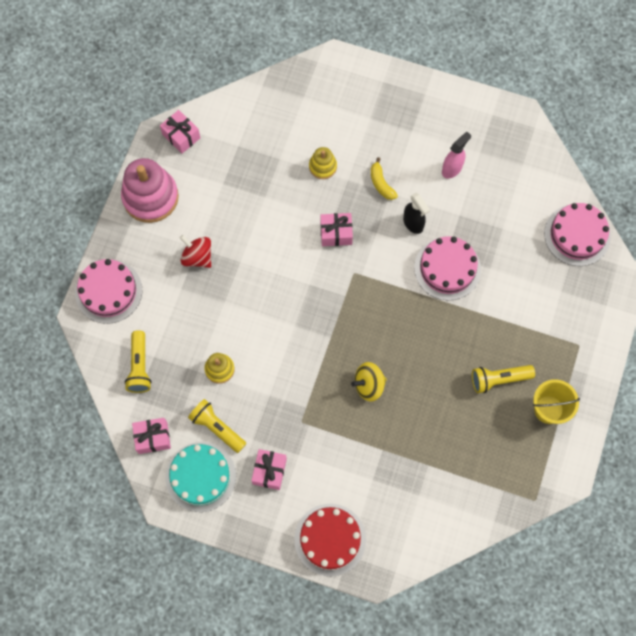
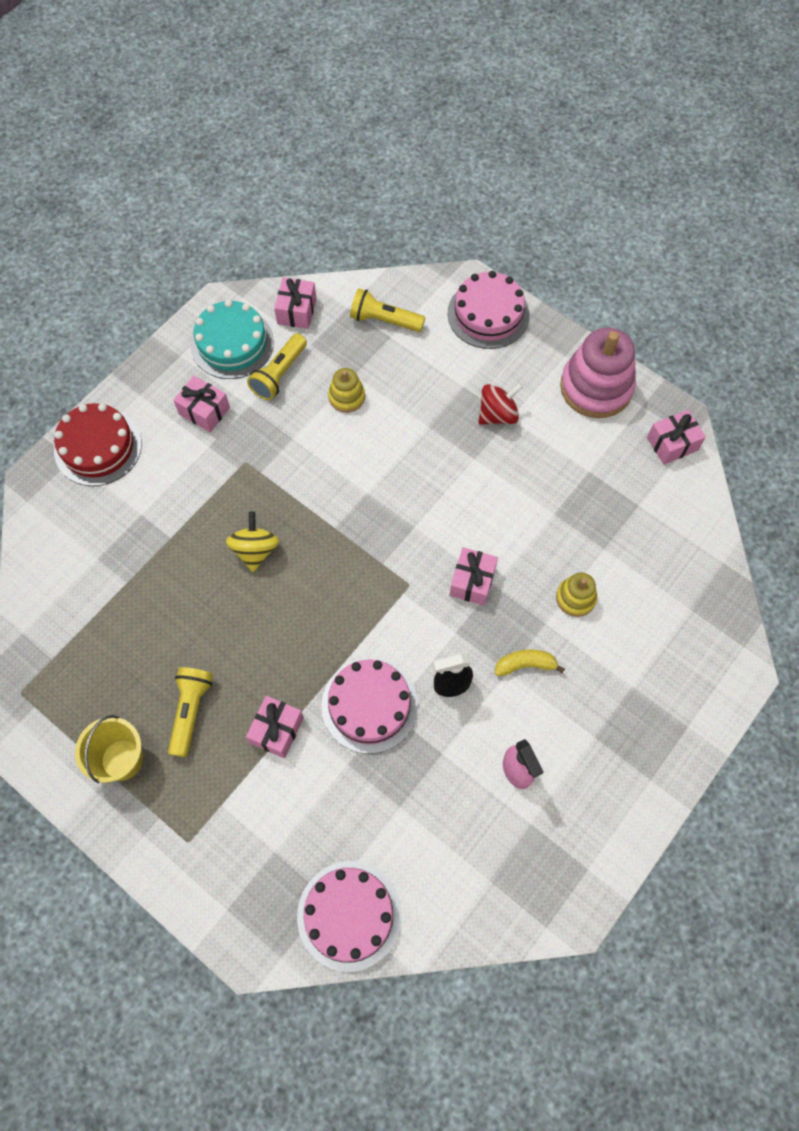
camera: 110 degrees right, 5 degrees down
(217, 428) = (279, 374): yellow flashlight -> yellow flashlight turned 150 degrees clockwise
(487, 319) = (277, 730): none -> pink gift

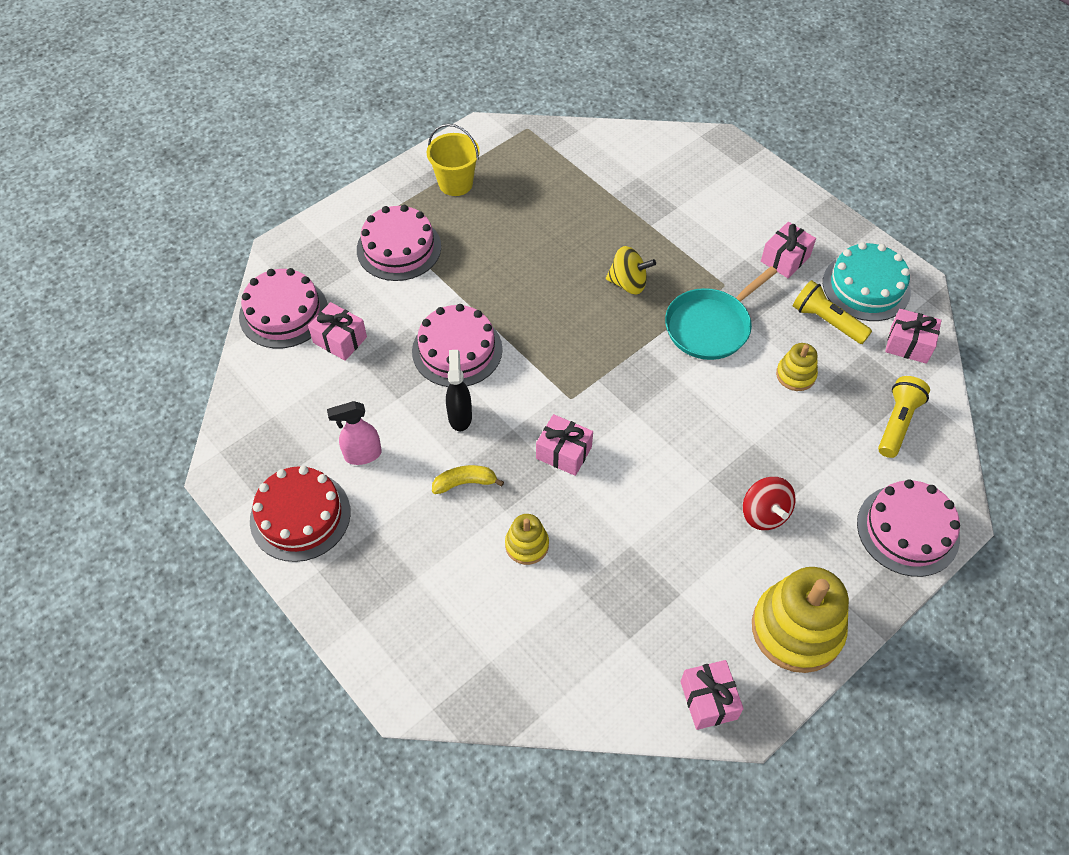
camera: 100 degrees right, 10 degrees down
(98, 447) = (751, 182): red cake -> red cake (300, 516)
(191, 711) = (485, 227): yellow flashlight -> none
(233, 803) = (399, 248): none -> pink cake
(277, 730) = (452, 282): pink gift -> pink gift (340, 340)
(300, 470) = (710, 326): none -> turquoise pan
(525, 665) = (465, 483): yellow banana -> yellow banana turned 105 degrees counterclockwise
(596, 387) = (796, 629): pink stacking toy -> yellow stacking toy

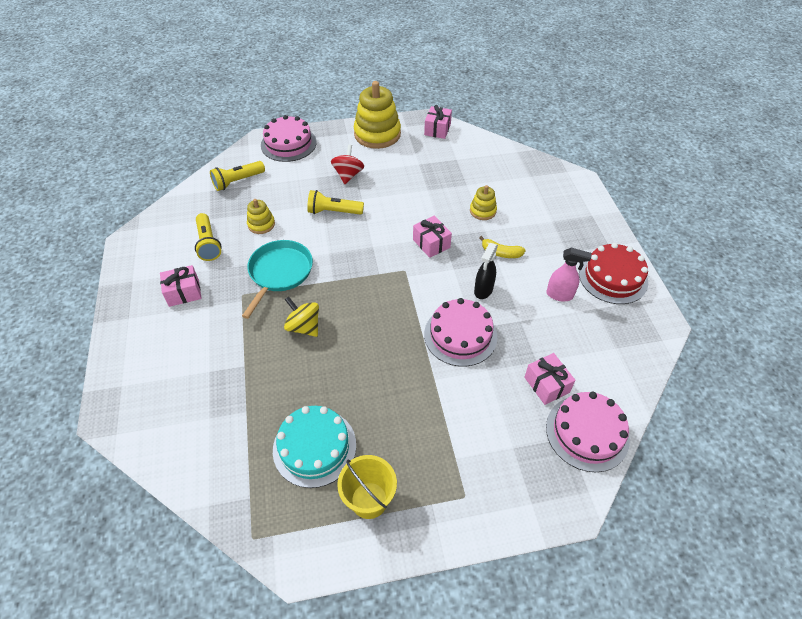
camera: 150 degrees left, 5 degrees down
(399, 248) = (460, 450): pink cake -> none
(710, 326) = (279, 273): turquoise pan -> turquoise pan turned 60 degrees counterclockwise
(727, 439) = (333, 212): none -> yellow flashlight
(866, 287) = (160, 251): turquoise cake -> turquoise cake (314, 447)
(908, 344) = (181, 211): pink gift -> none

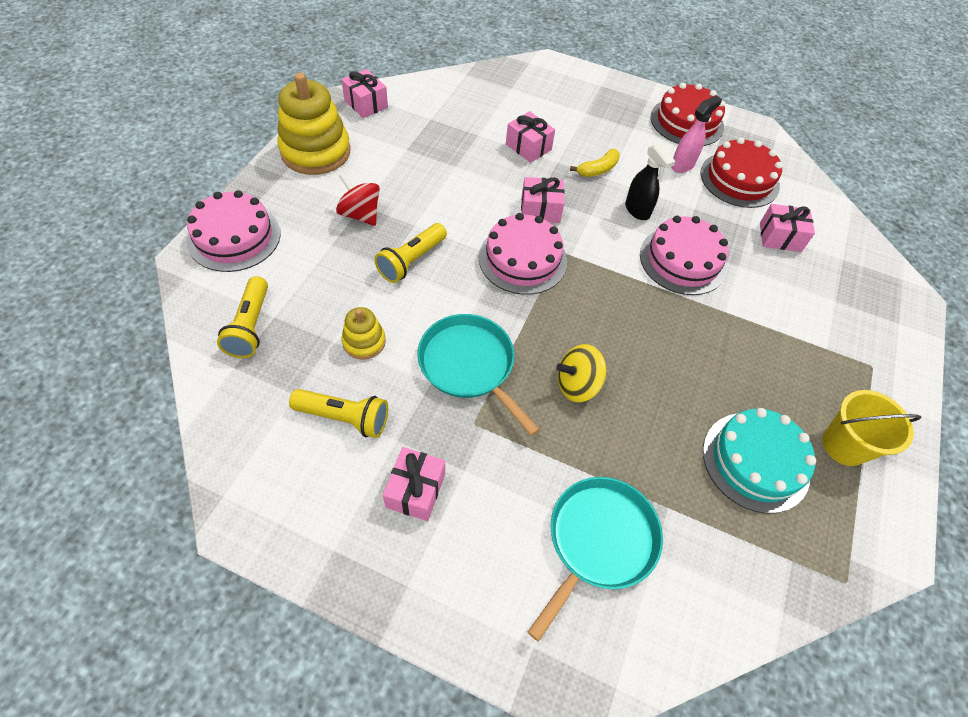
camera: 60 degrees left, 5 degrees up
(201, 386) = (598, 541): none -> turquoise pan
(482, 211) = (528, 147): yellow stacking toy -> pink gift
(584, 334) = (739, 179): none -> red cake
(587, 432) = (844, 243): pink cake -> pink cake (522, 259)

